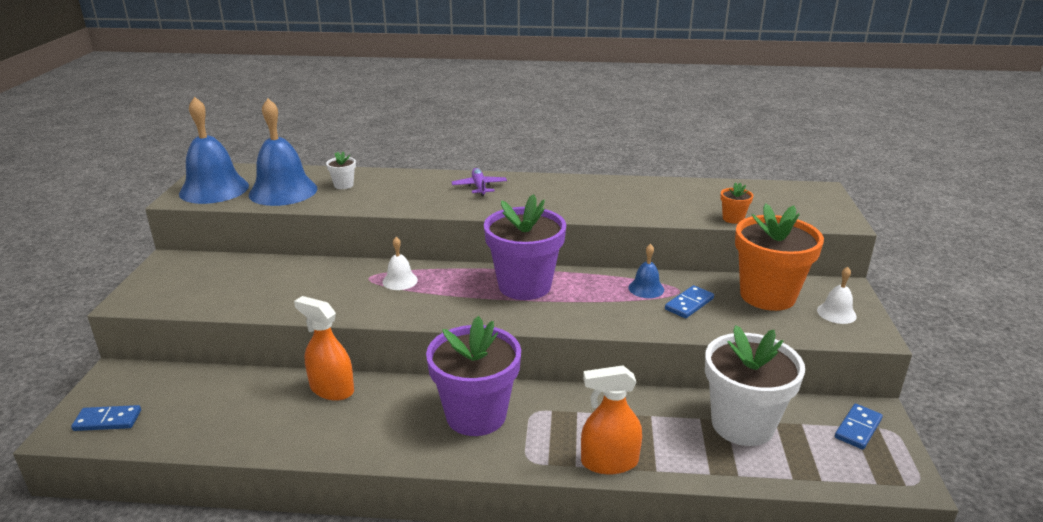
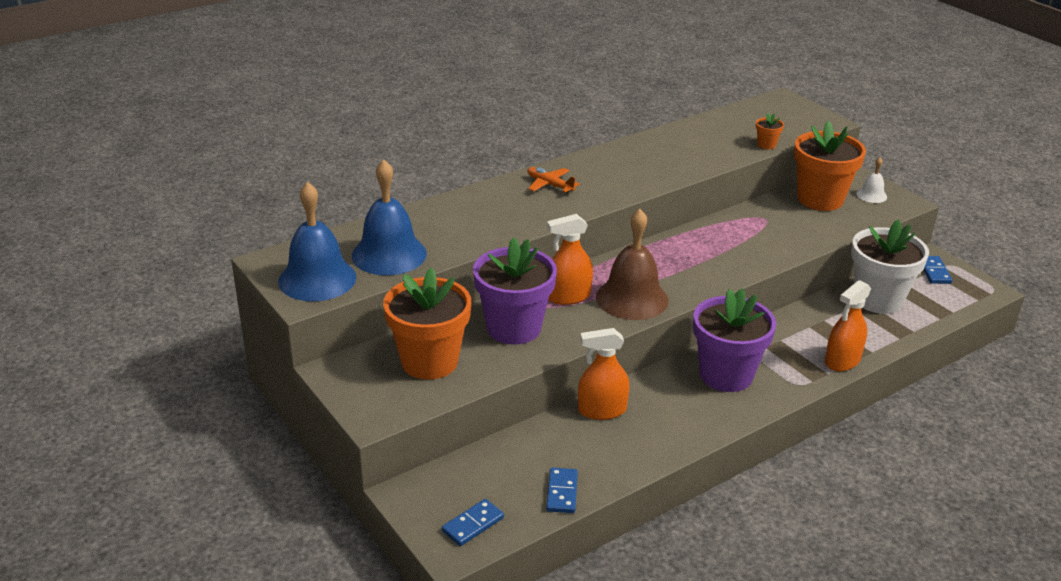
camera: 40 degrees left, 5 degrees up
(229, 282) = (429, 362): none -> orange flower pot
(343, 185) = (432, 227): white flower pot -> none
(400, 281) = (568, 296): white bell -> orange spray bottle
(445, 303) = (632, 298): none -> brown bell
(479, 187) = (549, 185): purple plane -> orange plane
(524, 286) = (663, 260): purple flower pot -> purple flower pot (514, 328)
(646, 288) = (743, 226): blue bell -> none
(689, 304) = (785, 226): blue domino -> blue domino (562, 492)

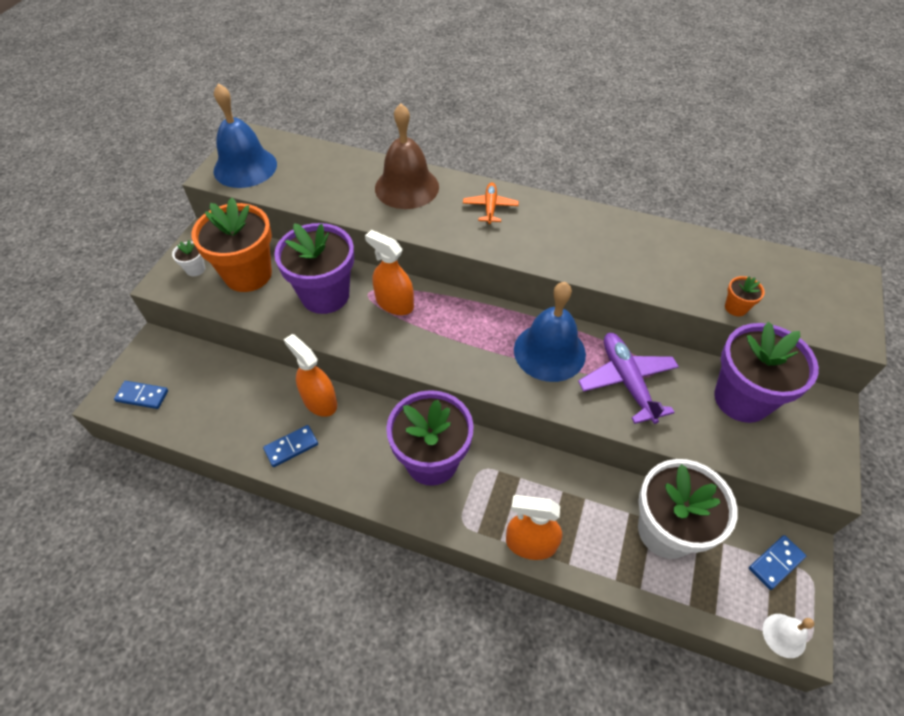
camera: 55 degrees right, 20 degrees up
(379, 392) = (195, 269): none -> white flower pot
(389, 254) = (305, 181): blue bell -> blue bell (549, 351)
(562, 492) = (206, 428): blue domino -> blue domino (291, 447)
(632, 298) = (427, 343): brown bell -> brown bell (407, 187)
(762, 232) = (626, 381): none -> purple plane
(820, 199) = (741, 399): orange flower pot -> purple flower pot
(871, 195) = (804, 439): white bell -> white bell (784, 635)

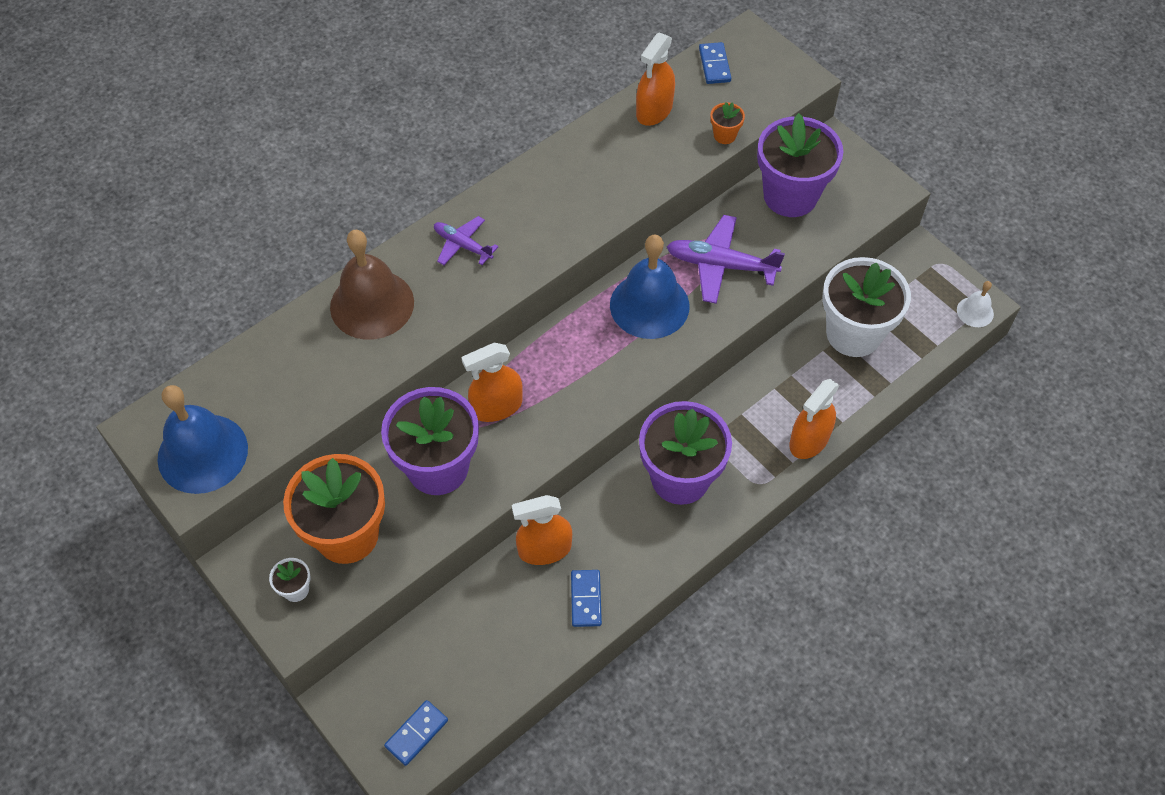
camera: 60 degrees left, 5 degrees up
(490, 207) = (462, 245): orange plane -> purple plane
(711, 254) = (654, 110): none -> orange spray bottle
(775, 563) = (920, 278): blue domino -> blue domino (714, 65)

